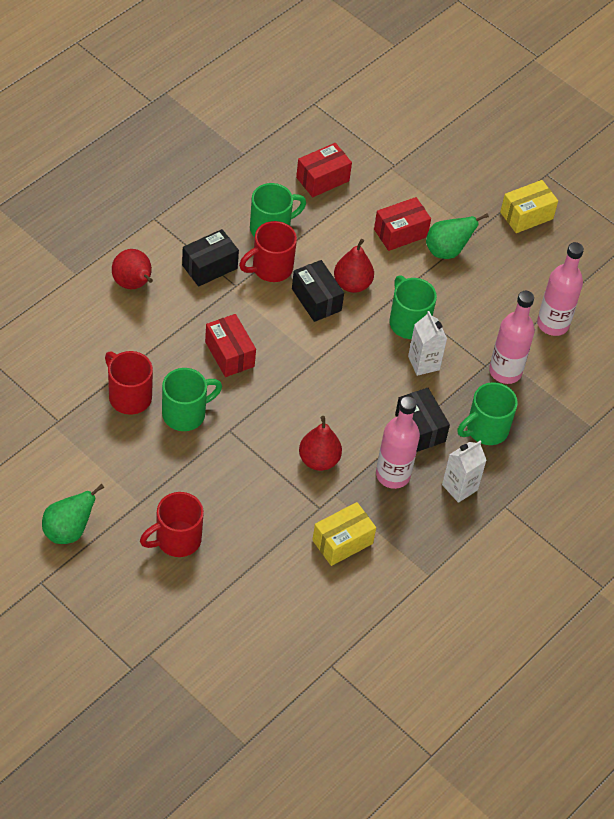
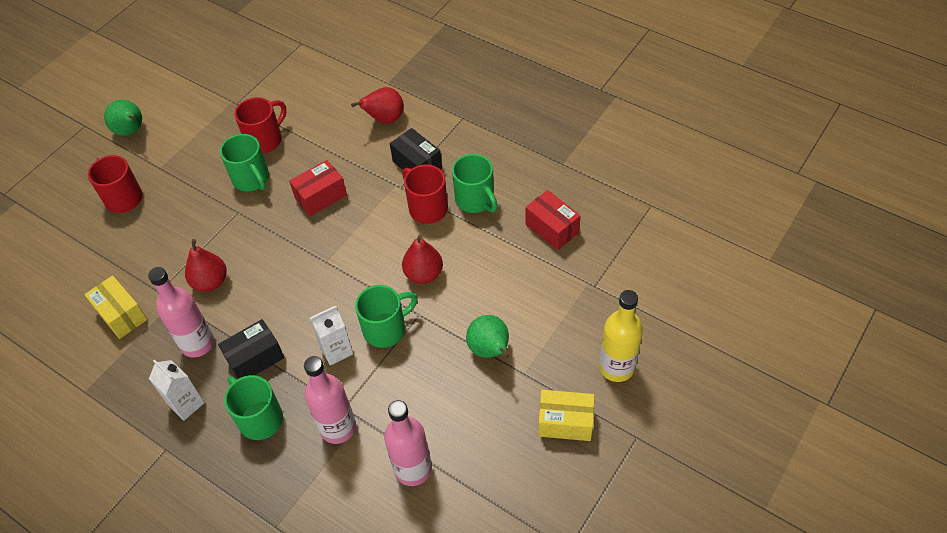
camera: 90 degrees right, 0 degrees up
(316, 300) = (397, 249): black box -> none
(400, 233) = (502, 305): red box -> none
(481, 171) = (616, 367): none -> yellow bottle
(526, 215) = (565, 422): yellow box -> yellow box turned 45 degrees counterclockwise

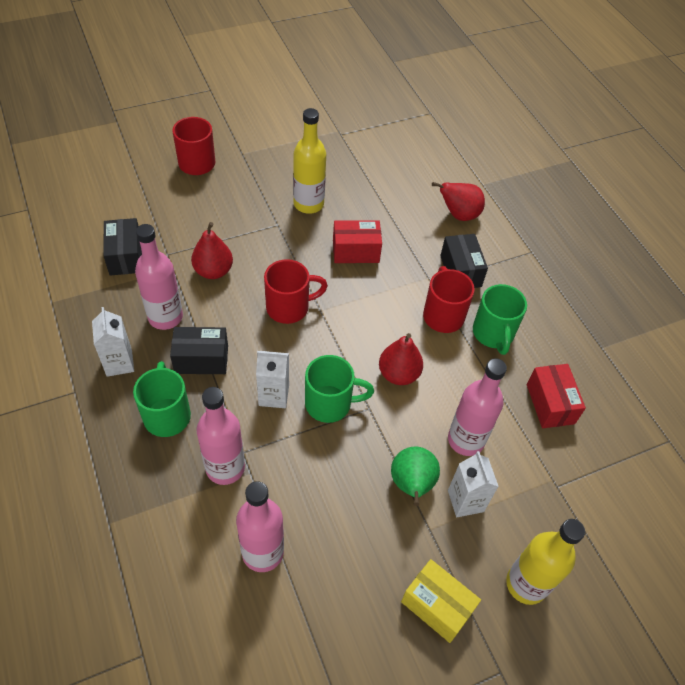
camera: 25 degrees right, 0 degrees up
(121, 315) = (125, 256): yellow box -> black box
(131, 131) = (242, 113): green pear -> none
(252, 179) = (308, 204): green mug -> yellow bottle
(265, 140) = (343, 177): red mug -> red mug (289, 307)
(508, 293) = (466, 440): none -> pink bottle
(537, 337) = (465, 501): none -> white carton

